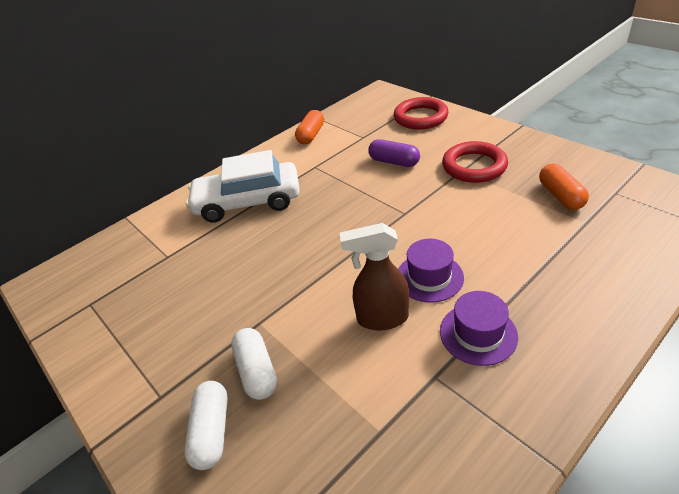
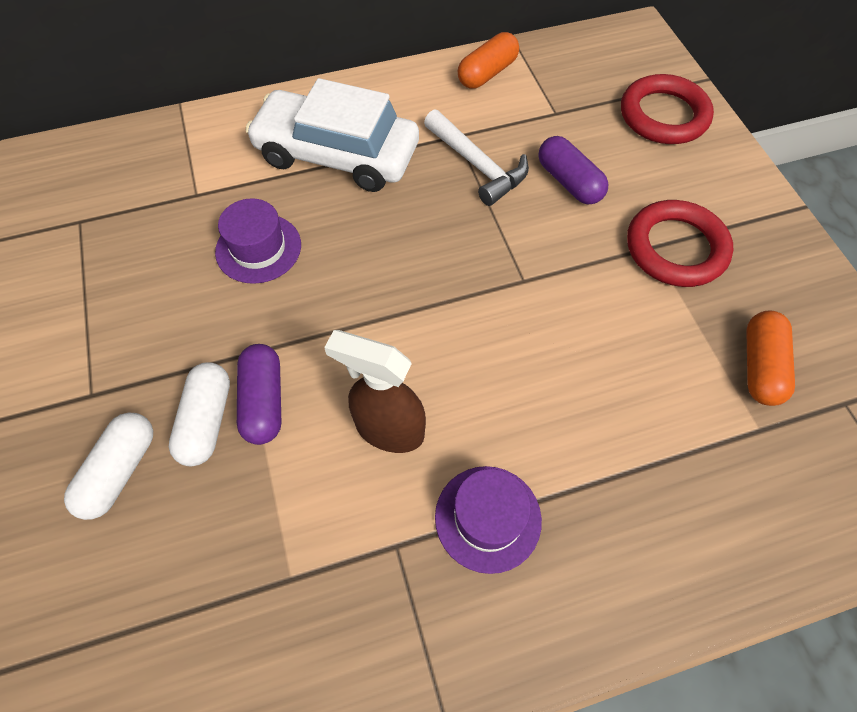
camera: 20 degrees right, 20 degrees up
(289, 342) = (264, 401): none -> purple capsule
(337, 174) = (477, 165): none -> white hammer
(429, 277) = (486, 401): purple hat -> purple hat (258, 248)

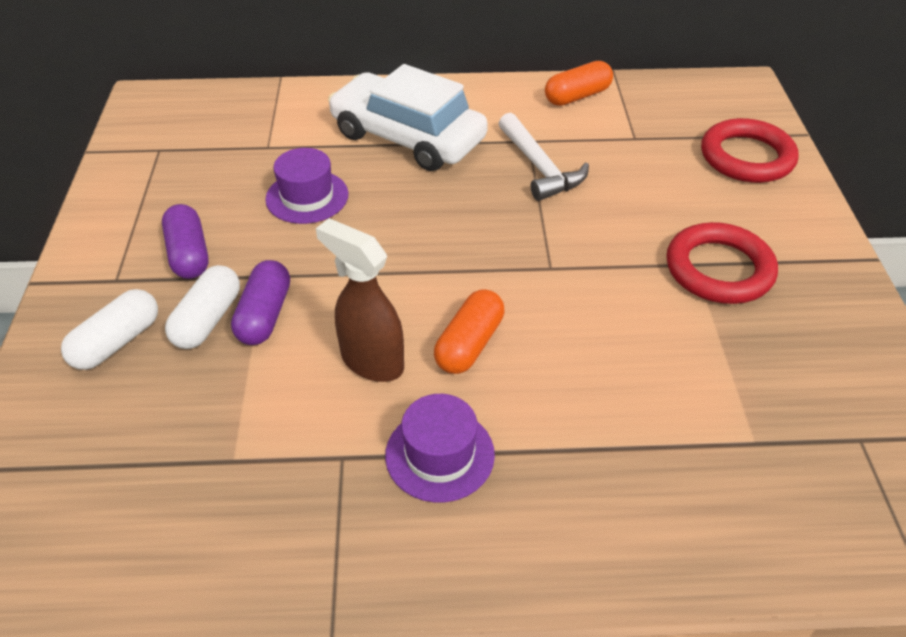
camera: 15 degrees right, 15 degrees down
(569, 182) = (627, 195): purple capsule -> purple capsule (189, 254)
(760, 366) = (774, 387): orange capsule -> orange capsule (469, 344)

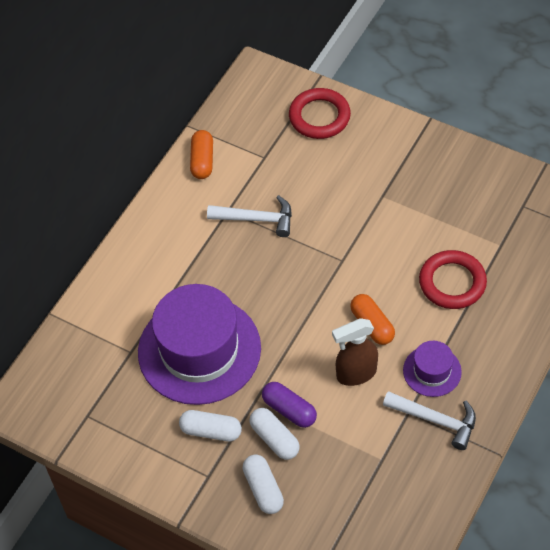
camera: 55 degrees left, 10 degrees up
(189, 254) = (211, 431): purple capsule -> white capsule
(307, 197) = (199, 350): purple hat -> purple hat, size x2.16
(347, 502) = (436, 420): none -> white hammer
(407, 137) = (178, 271): white car -> none
(719, 269) = (393, 188): red ring -> red ring (452, 282)

